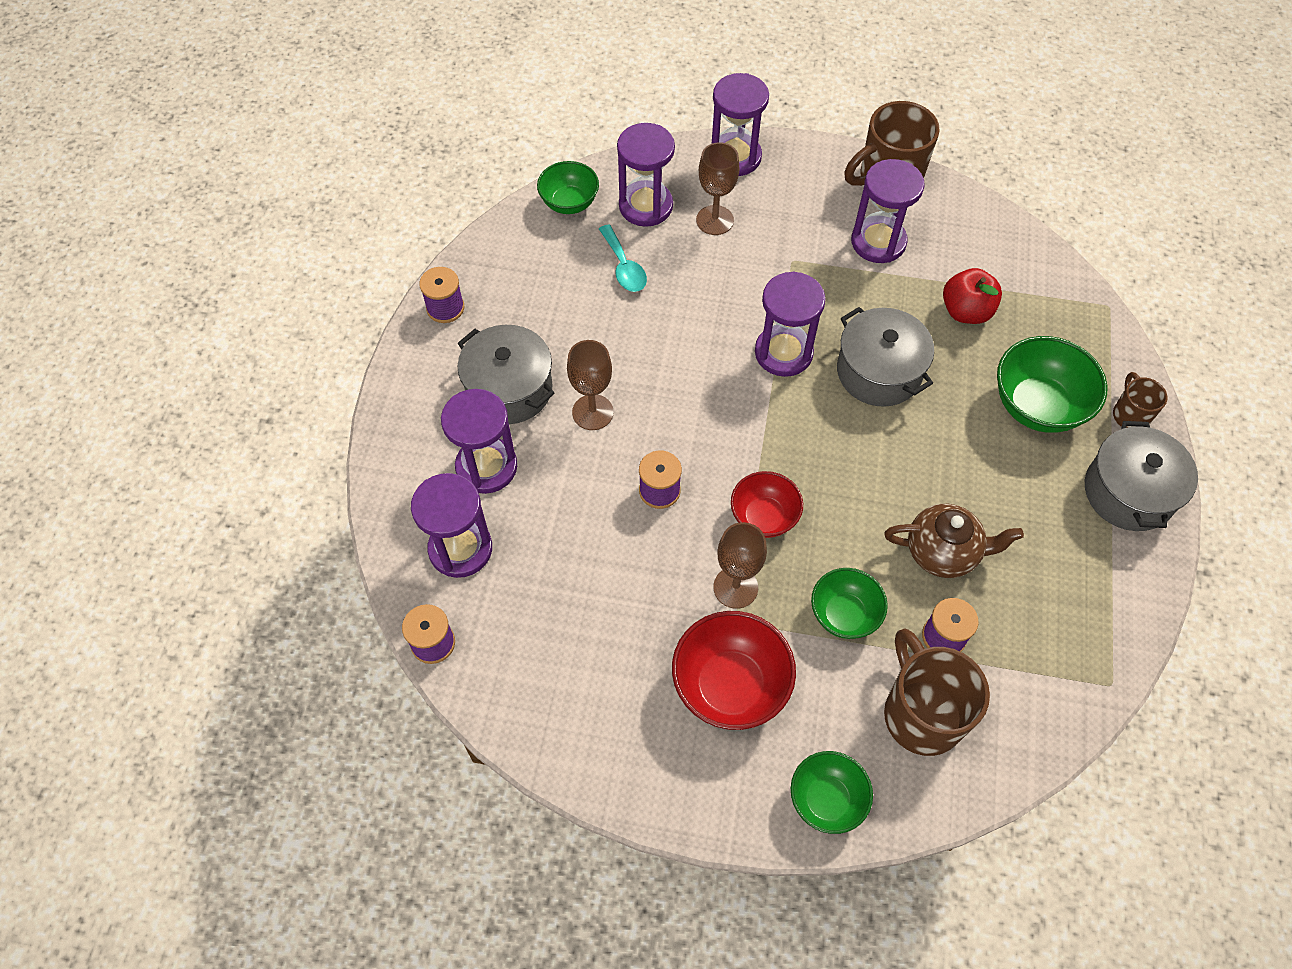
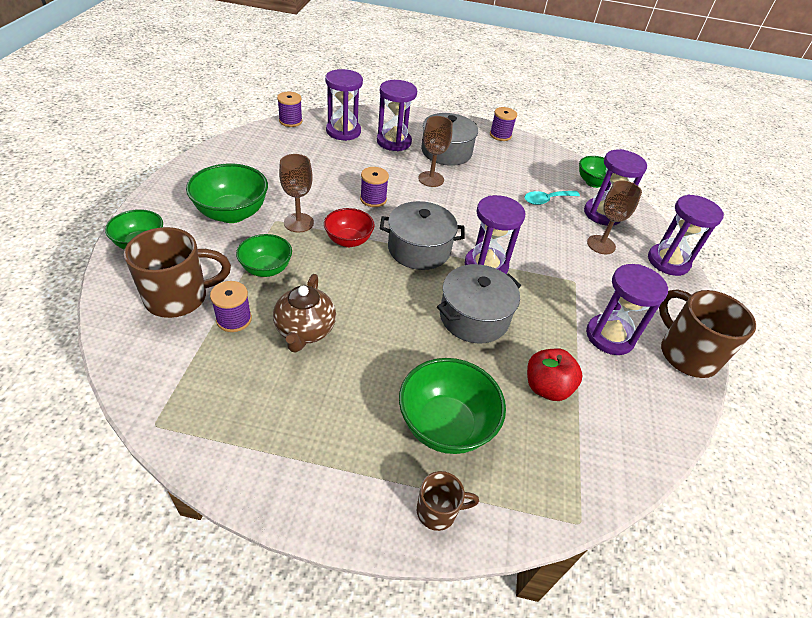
camera: 85 degrees right, 15 degrees down
(730, 686) = (232, 213): red bowl -> green bowl
(1128, 492) = (345, 486): grey pot -> grey pot (419, 249)

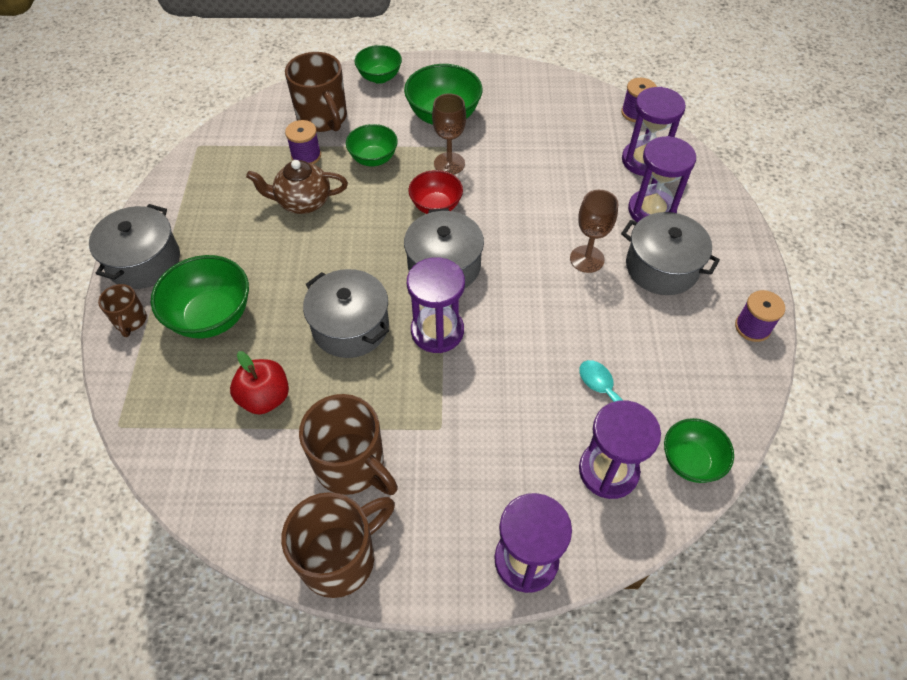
camera: 85 degrees right, 10 degrees up
(345, 495) = (144, 261): none -> grey pot
(373, 199) = (517, 212): purple spool -> none
(601, 245) = (530, 464): brown goblet -> none
(609, 336) = (351, 465): purple hourglass -> brown mug

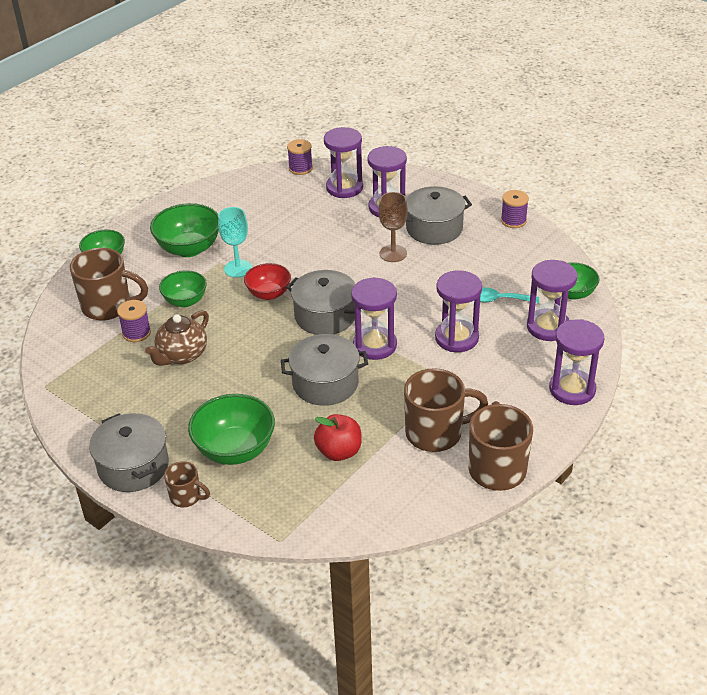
camera: 50 degrees left, 15 degrees down
(449, 164) = (238, 268): brown goblet -> turquoise goblet
(510, 394) = (456, 338): none -> purple hourglass

